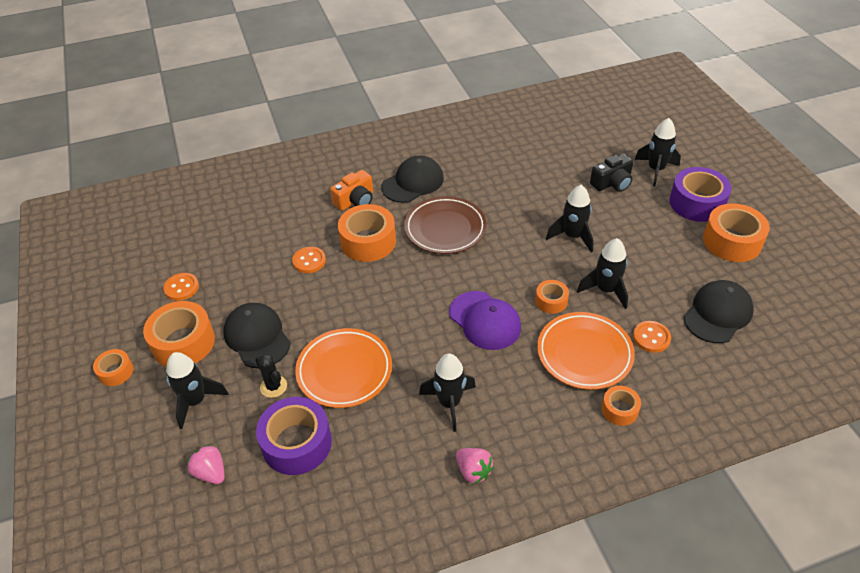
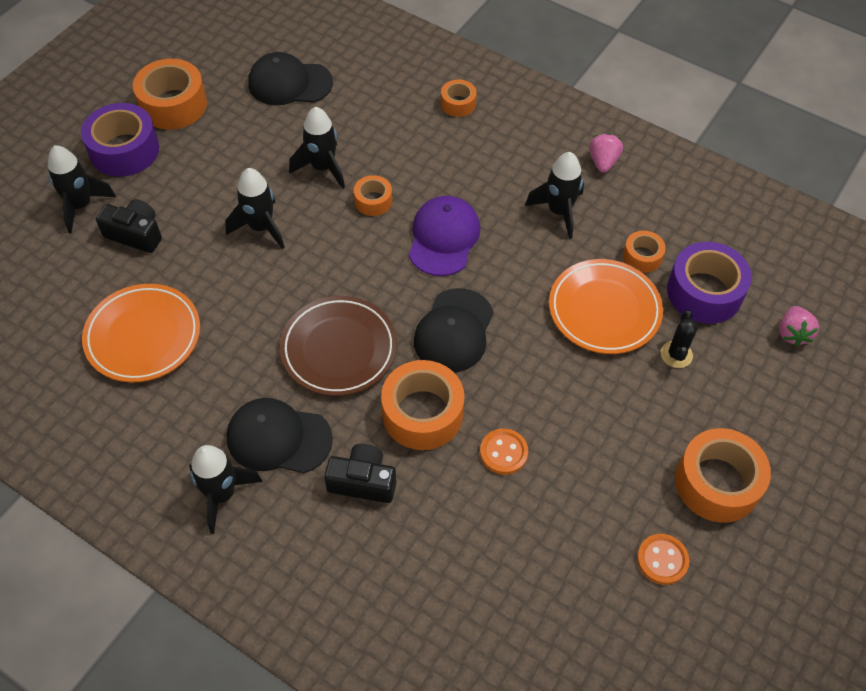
camera: 130 degrees left, 10 degrees up
(116, 372) = (808, 516): orange tape -> orange tape (642, 257)
(196, 401) = (755, 407): black rocket -> black rocket (222, 494)
(257, 337) = (643, 417): black cap -> black cap (454, 331)
(355, 200) = (363, 481): orange camera -> black camera
(584, 353) = (418, 149): orange plate -> orange plate (143, 336)
(651, 338) = (358, 114): orange button -> none

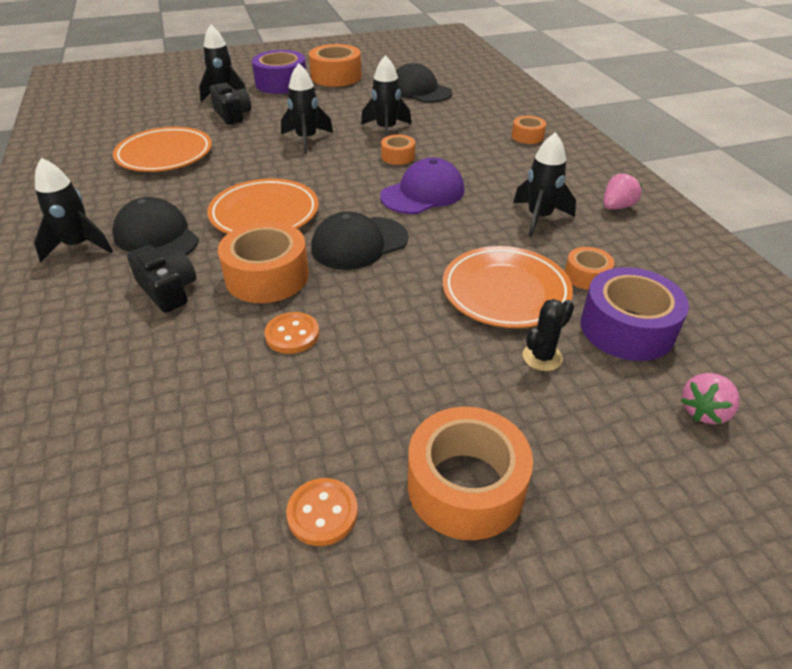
camera: 40 degrees right, 15 degrees down
(339, 349) = (264, 214): brown plate -> orange plate

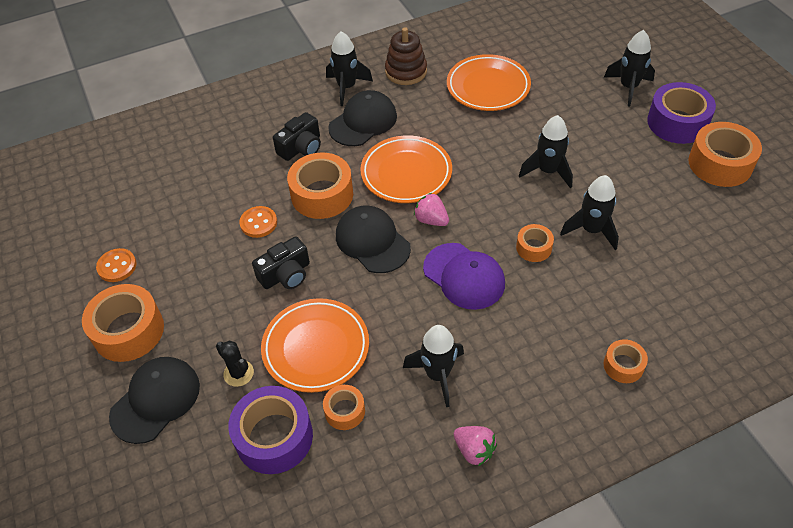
camera: 85 degrees right, 10 degrees up
(90, 201) = (406, 71): none -> brown stacking toy
(232, 115) = (583, 106): black camera -> black camera (286, 274)
(419, 91) = (715, 247): black cap -> black cap (156, 400)
(704, 411) = (181, 480): pink strawberry -> pink strawberry (431, 220)

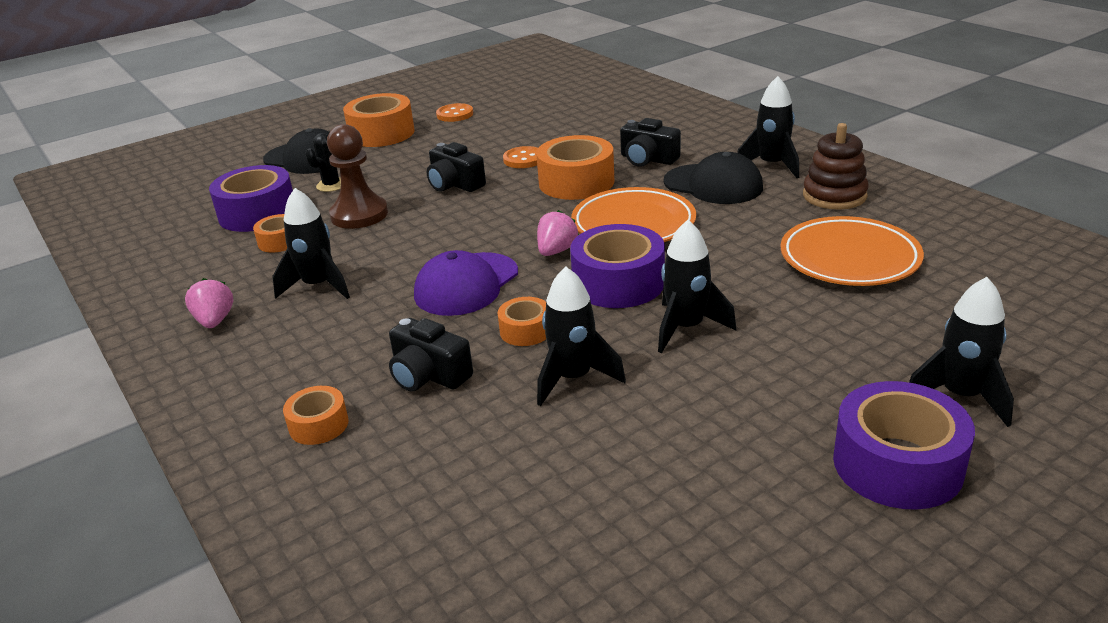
camera: 80 degrees right, 20 degrees down
(316, 348) = (359, 215): orange plate -> brown pawn
(372, 241) = (511, 221): black cap -> none
(474, 450) = (215, 321): pink strawberry -> pink strawberry turned 135 degrees clockwise
(486, 193) = (618, 283): none -> purple tape
(576, 303) = (429, 375): none -> black camera
(720, 164) = (804, 528): orange tape -> none

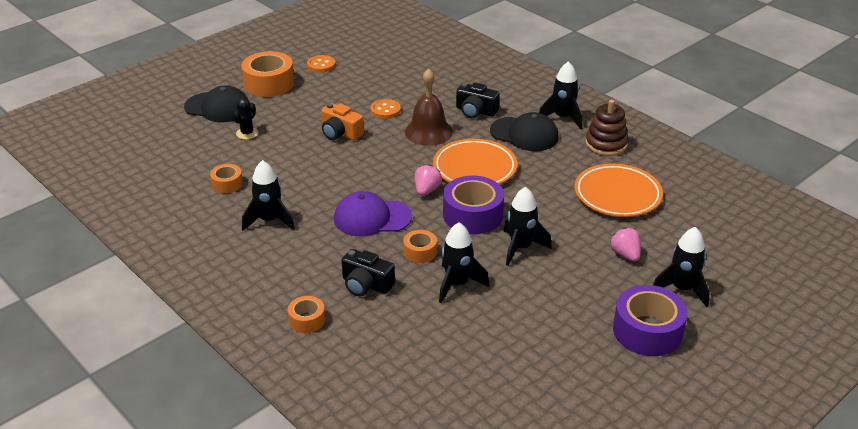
camera: 10 degrees left, 5 degrees up
(215, 321) = (207, 249): pink strawberry -> pink strawberry (625, 255)
(257, 213) = (200, 159): purple tape -> none
(359, 215) = (278, 160): brown pawn -> none
(455, 184) = (340, 133): black camera -> orange camera
(466, 284) = (372, 218): purple cap -> purple cap turned 60 degrees clockwise
(576, 182) = (428, 132): orange tape -> brown bell

